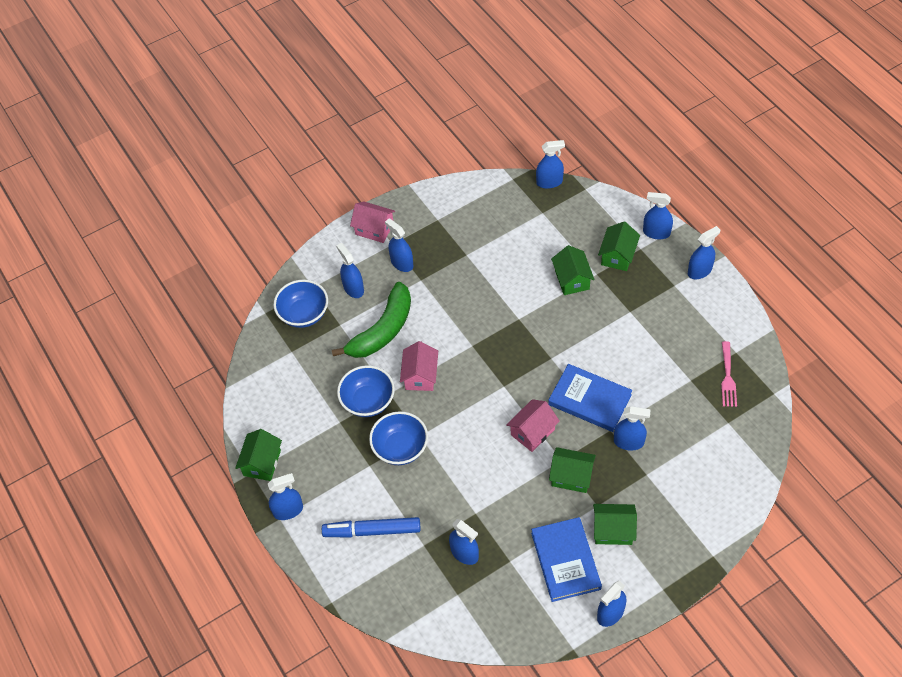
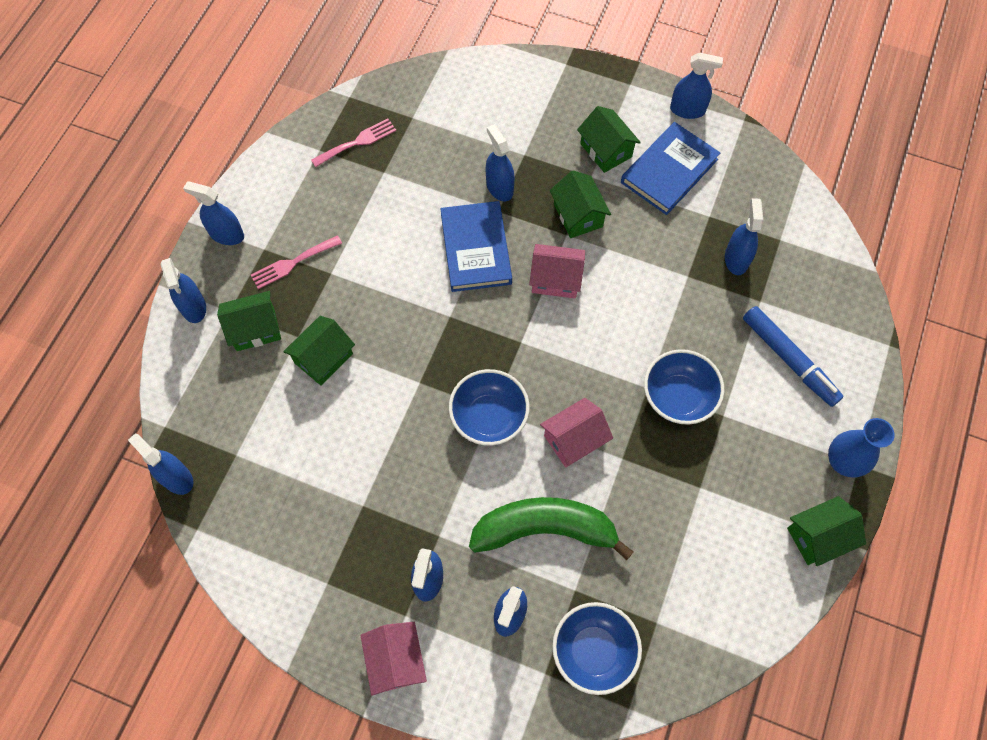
camera: 130 degrees left, 10 degrees up
(288, 510) = (843, 462): blue spray bottle -> blue vase
(368, 401) = (650, 474): blue bowl -> blue bowl (489, 417)
(652, 295) = (292, 263): none -> pink fork

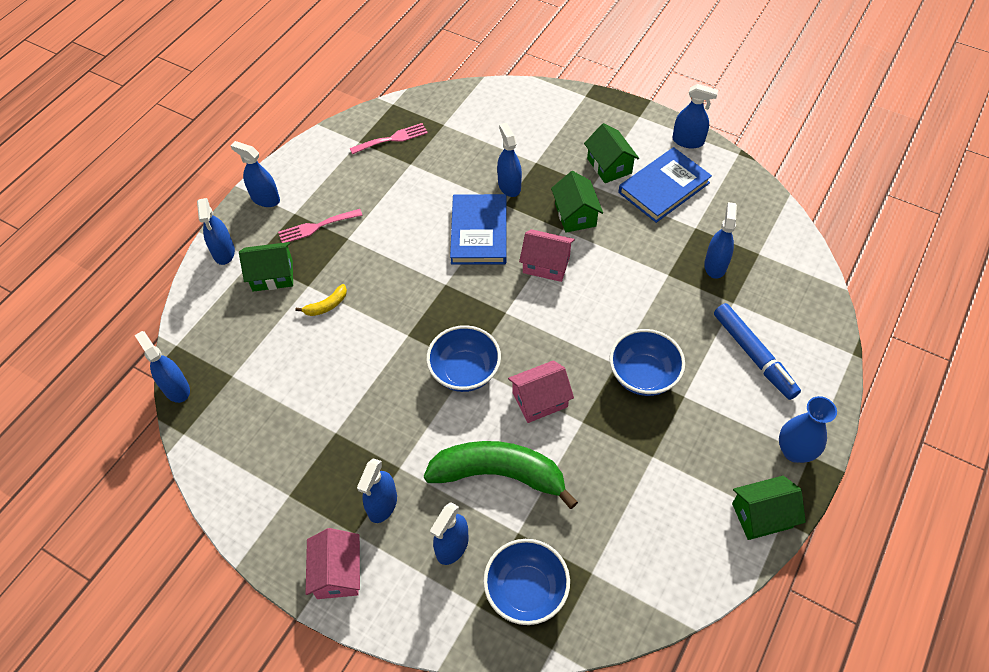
camera: 10 degrees right, 10 degrees down
(323, 358) = (326, 305): green house -> yellow banana

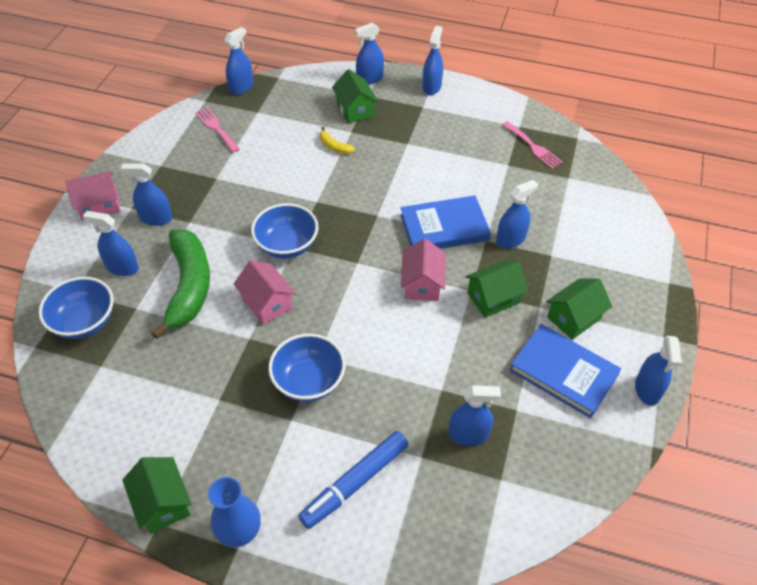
camera: 75 degrees right, 5 degrees down
(316, 227) = (413, 122): pink fork -> pink fork (216, 128)

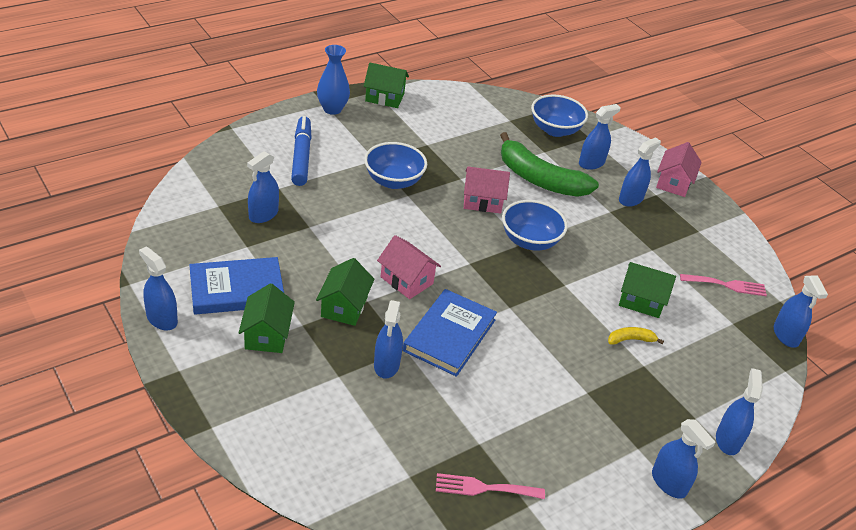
camera: 125 degrees right, 10 degrees down
(355, 110) = (678, 391): green house -> green house (641, 301)

